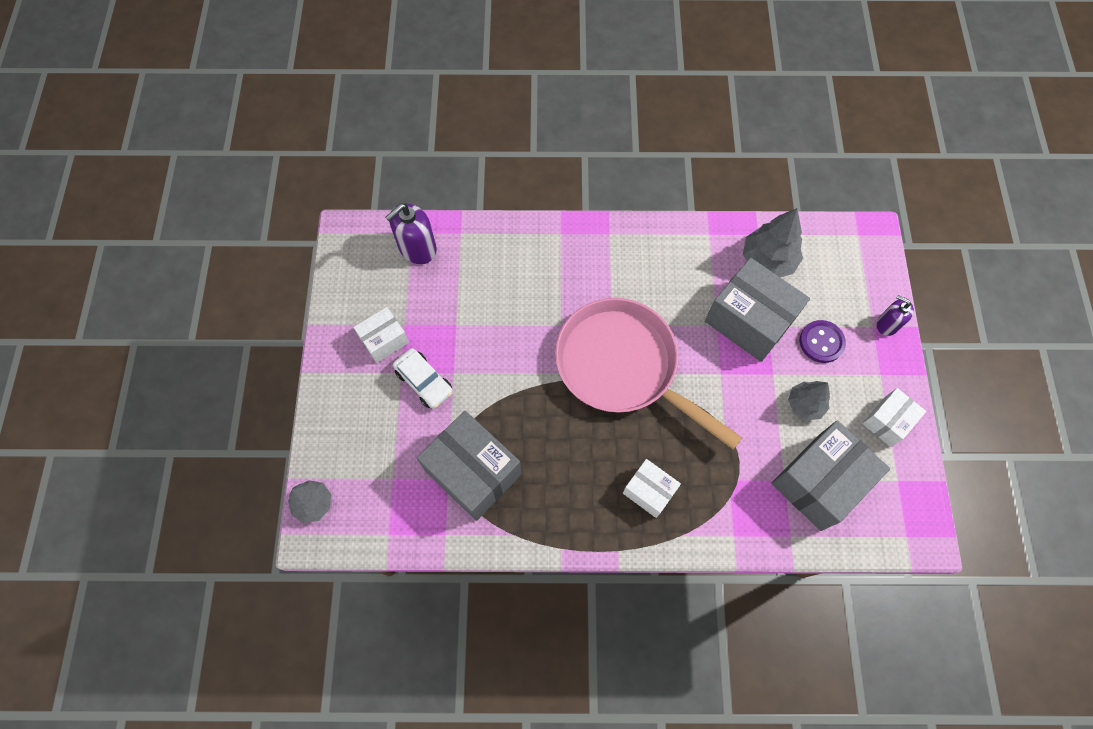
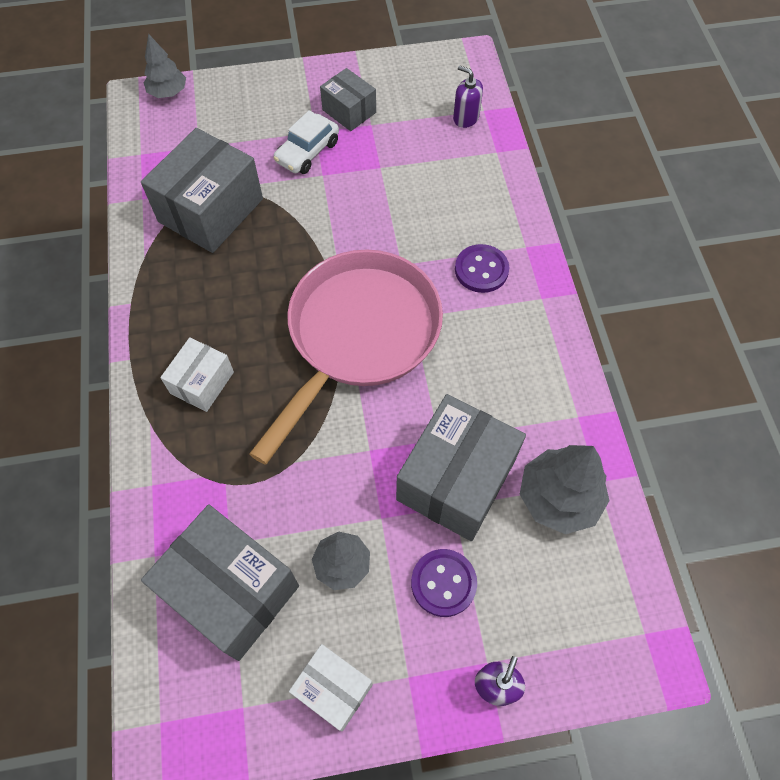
camera: 80 degrees right, 5 degrees down
(384, 340) = (349, 111): white box -> grey box
(417, 248) = (466, 118): purple soap dispenser -> purple soap dispenser, size x0.62
(577, 268) = (481, 270): none -> purple button

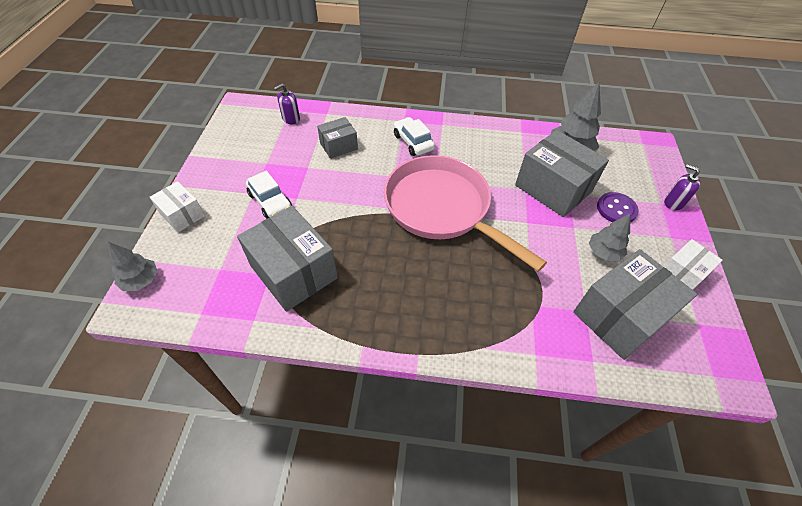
camera: 75 degrees left, 10 degrees down
(202, 383) = (454, 306): white box -> white box (182, 215)
(349, 111) = (246, 171): grey box -> grey box (338, 146)
(481, 270) = (413, 142): purple button -> white car

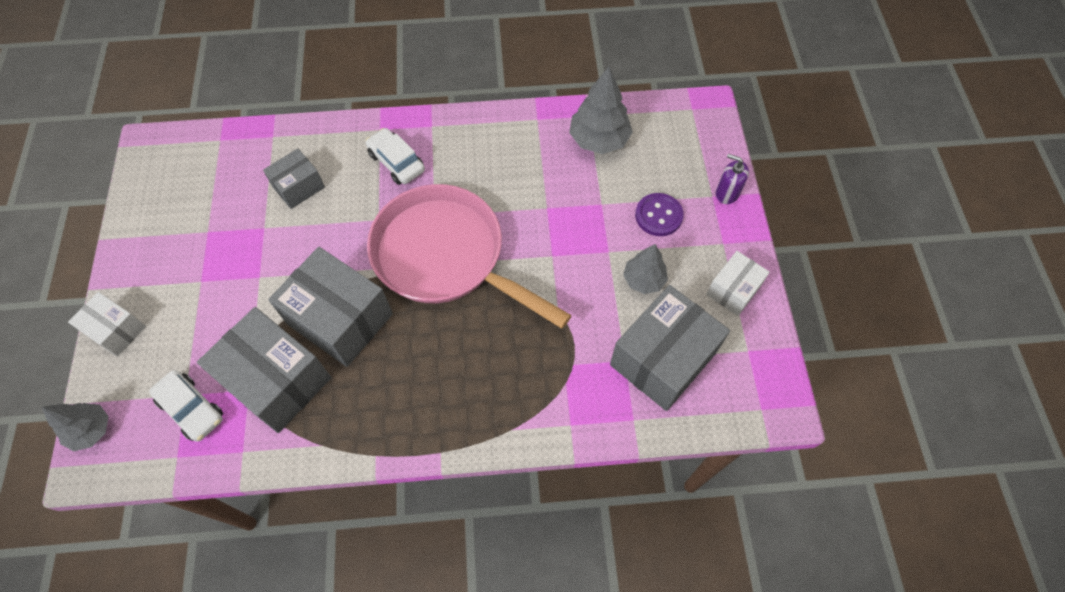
camera: 10 degrees left, 10 degrees up
(270, 201) = (226, 289): white car -> white car (191, 409)
(291, 119) = (225, 154): purple soap dispenser -> none
(553, 188) = (581, 200): grey box -> grey box (340, 319)

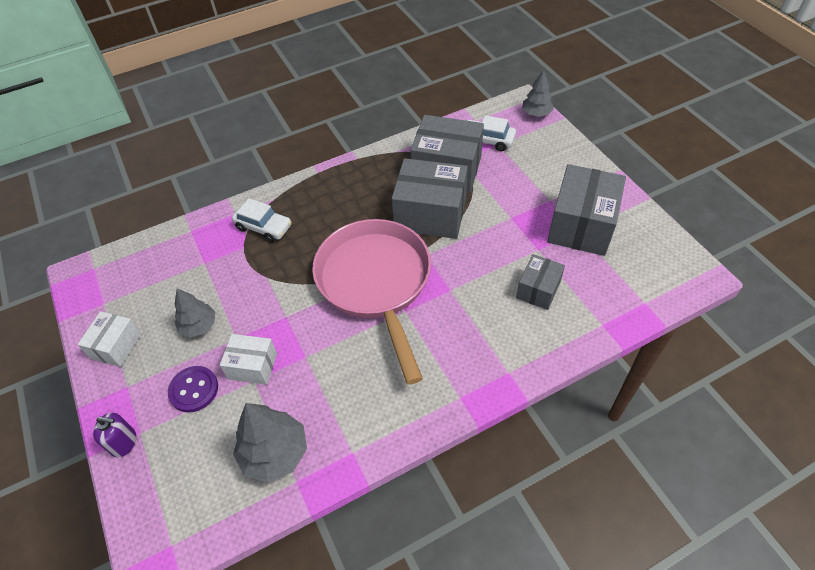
camera: 160 degrees right, 10 degrees down
(116, 330) = (575, 157): white box -> white box (252, 366)
(396, 162) = (469, 345): white car -> white car (263, 227)
(446, 256) = (376, 283): pink pan -> pink pan turned 120 degrees counterclockwise
(663, 359) = (174, 274): grey box -> grey box (581, 225)

